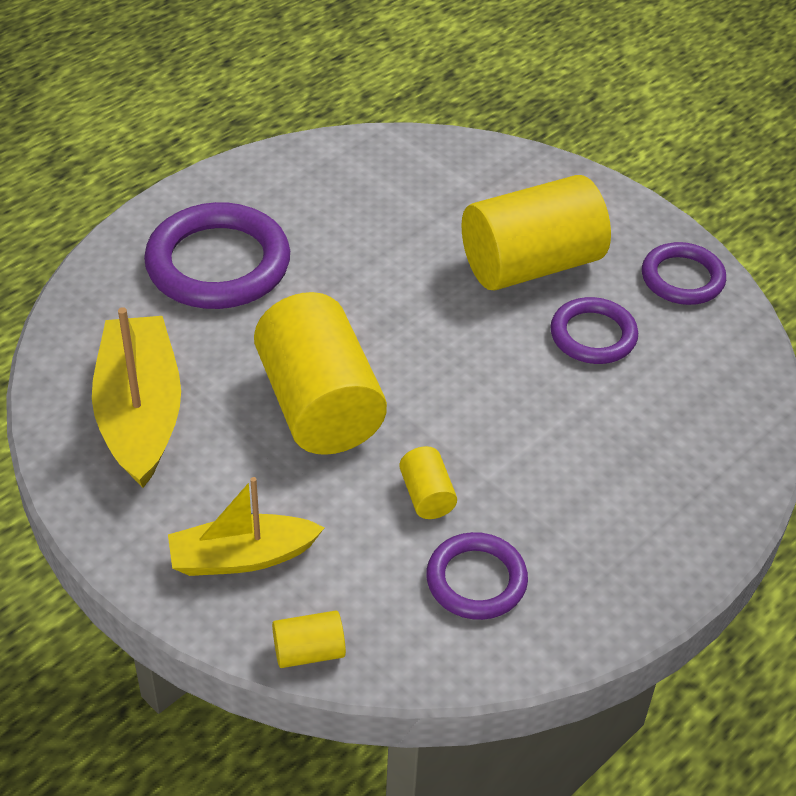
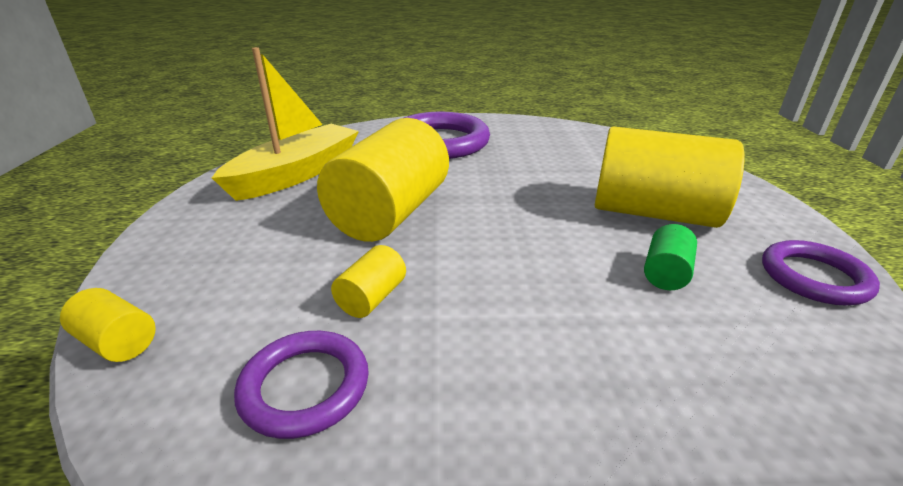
camera: 45 degrees right, 15 degrees down
(242, 557) = (207, 259): yellow boat -> none
(593, 335) = (665, 273): purple ring -> green cylinder

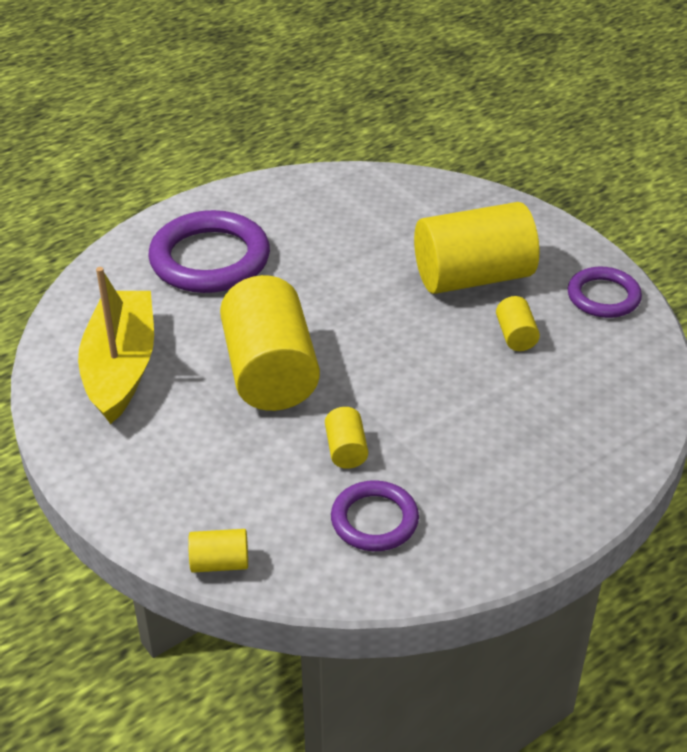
camera: 35 degrees left, 10 degrees up
(665, 273) = (516, 336): green cylinder -> yellow cylinder

